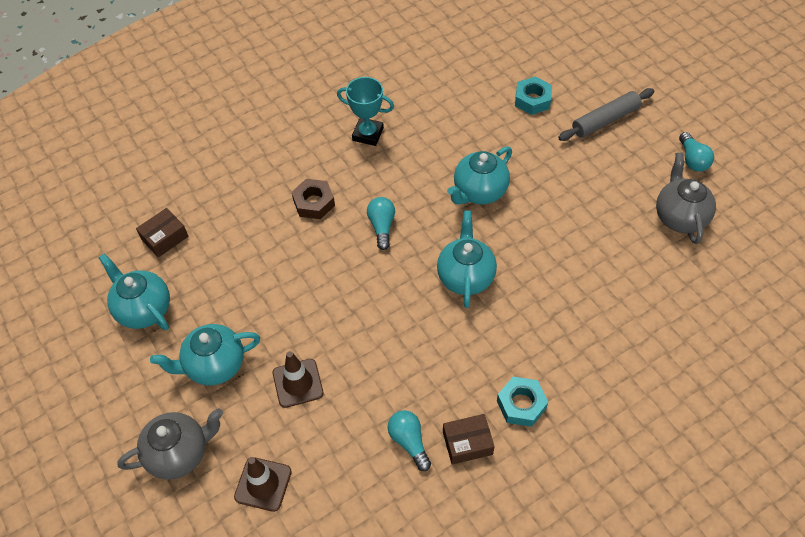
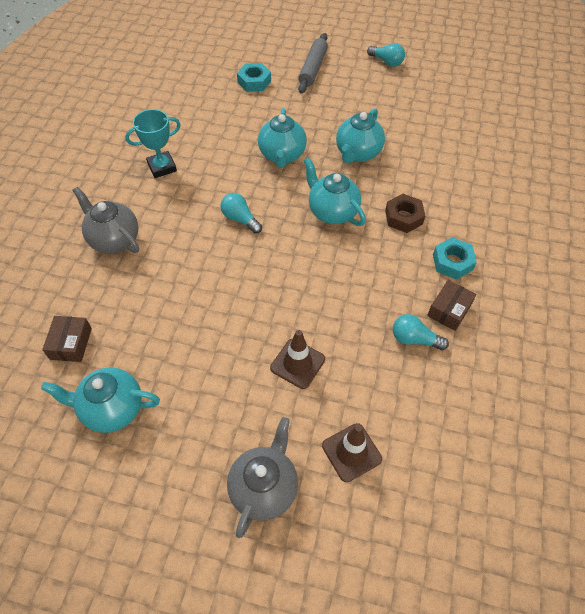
camera: 45 degrees left, 0 degrees up
(214, 365) = (220, 403): turquoise teapot -> turquoise teapot (357, 153)
(314, 203) = (171, 236): brown nut -> brown nut (403, 217)
(679, 217) = (415, 96): grey teapot -> grey teapot (114, 240)

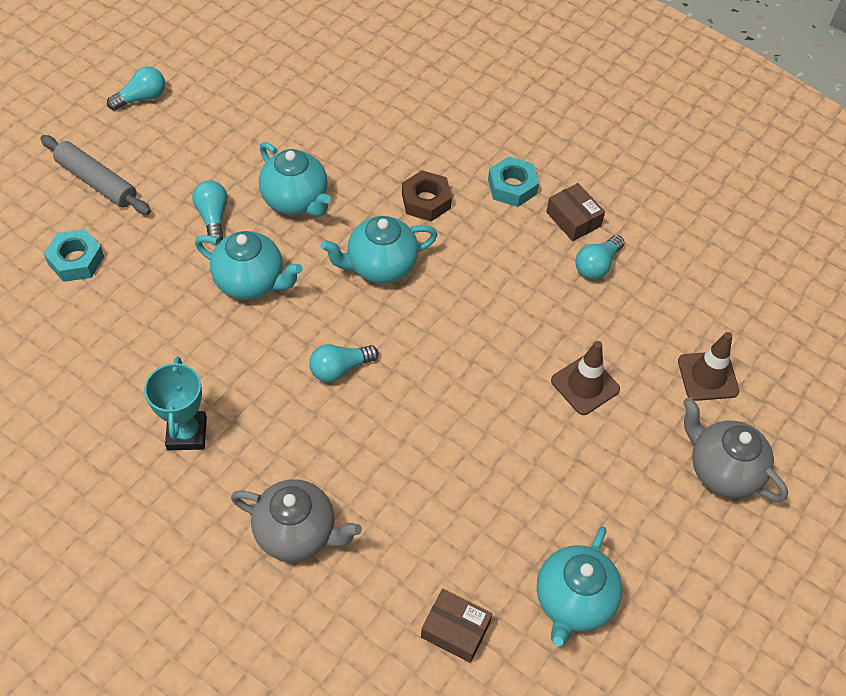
camera: 70 degrees left, 0 degrees up
(114, 240) = (297, 533): grey teapot -> grey teapot turned 135 degrees counterclockwise
(319, 122) = (213, 217): none -> turquoise light bulb

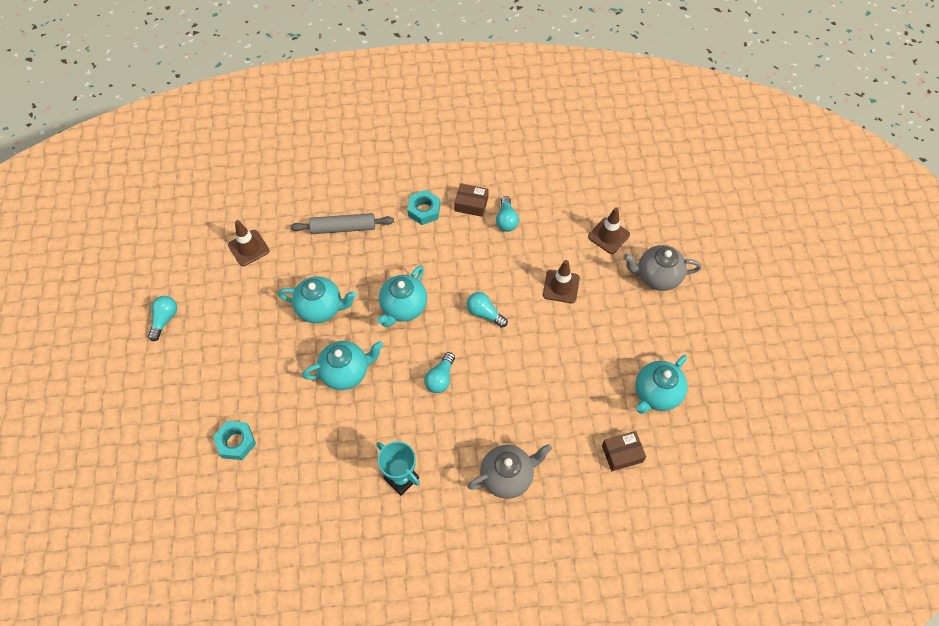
camera: 40 degrees left, 5 degrees up
(97, 182) = (195, 389): grey rolling pin -> grey rolling pin (343, 228)
(213, 217) = (285, 354): turquoise light bulb -> turquoise light bulb (484, 313)
(290, 91) = (248, 248): none -> brown traffic cone
(426, 201) = (389, 253): brown nut -> none
(573, 601) = (656, 394): turquoise teapot -> turquoise teapot turned 60 degrees clockwise

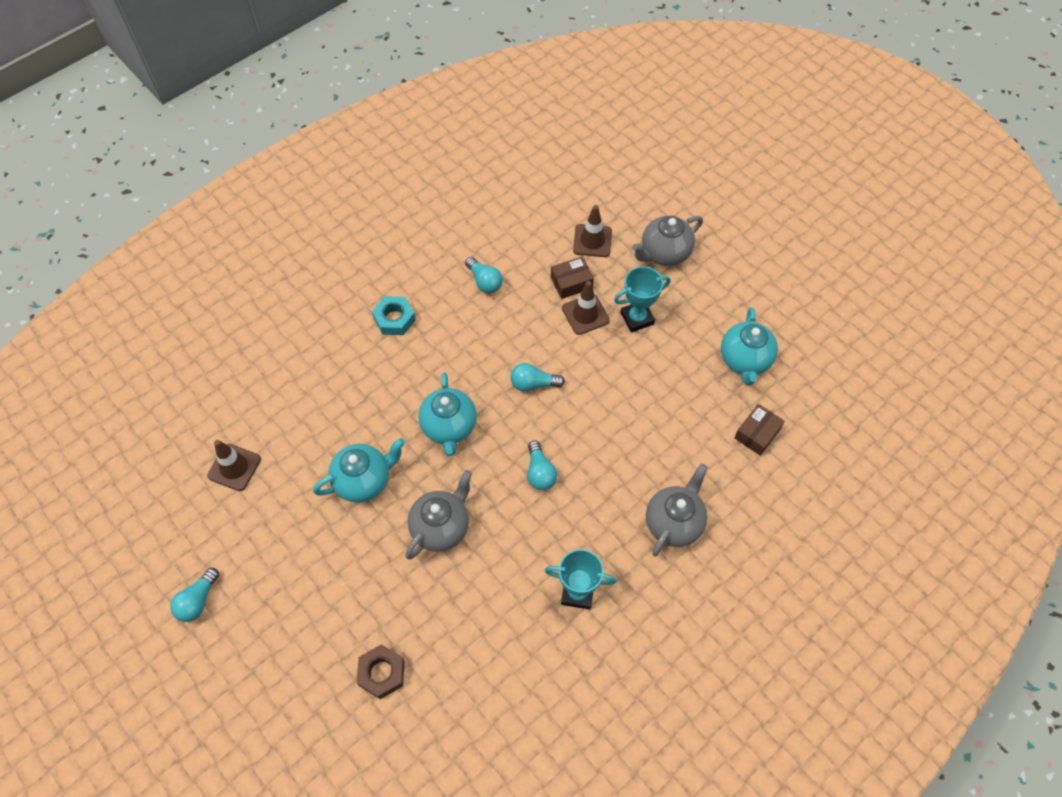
camera: 35 degrees left, 0 degrees up
(165, 319) = (198, 600): turquoise light bulb -> turquoise light bulb turned 135 degrees counterclockwise
(236, 442) = (382, 673): turquoise nut -> brown nut
(343, 228) = (323, 385): grey rolling pin -> none
(346, 372) = (441, 527): turquoise teapot -> grey teapot
(471, 204) = (438, 286): brown box -> brown box (571, 282)
(597, 312) = (637, 318): none -> turquoise trophy

